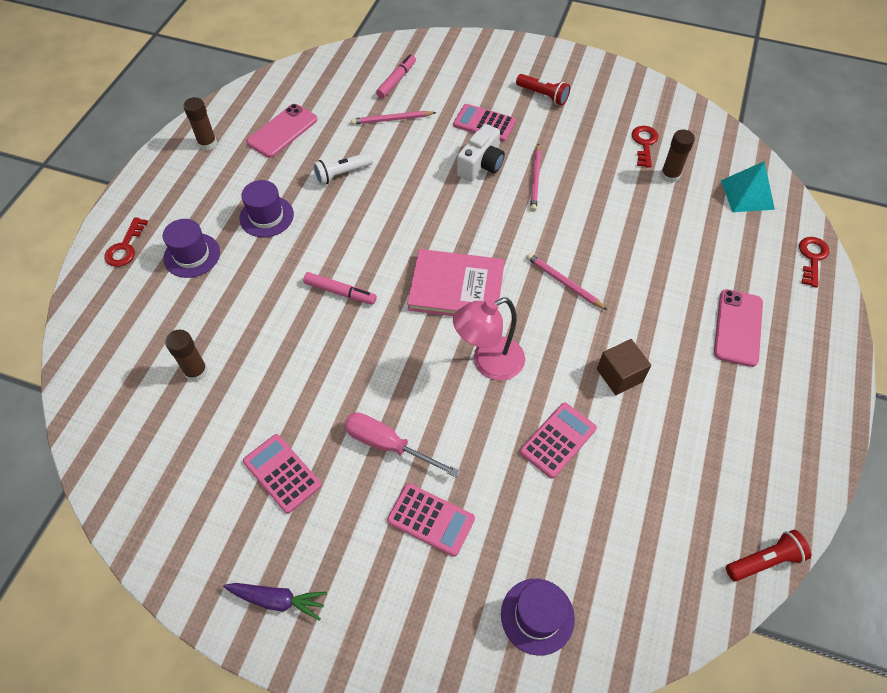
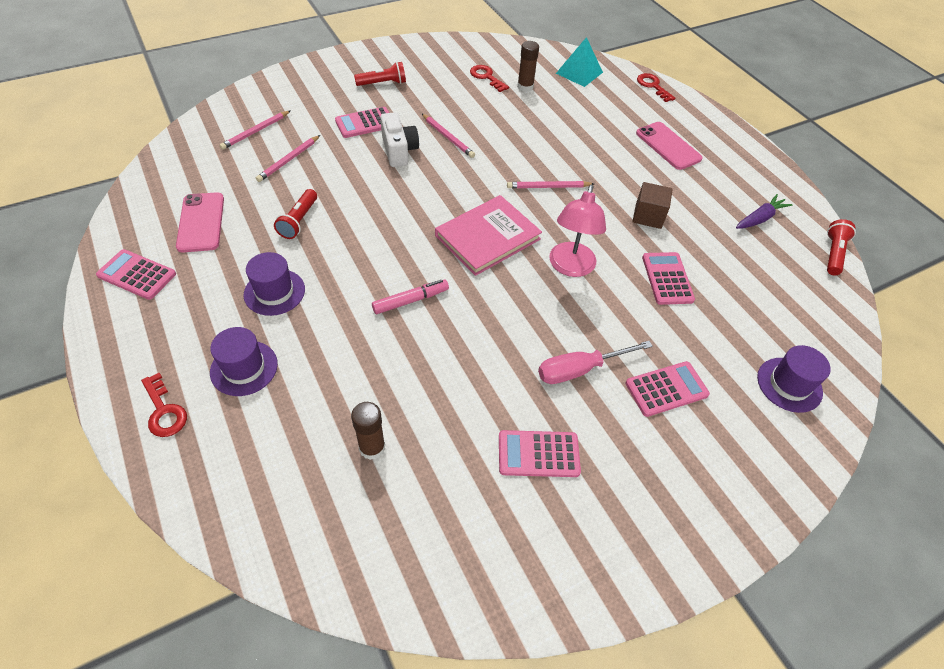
camera: 50 degrees left, 5 degrees down
(207, 143) = (137, 275): brown glue stick -> pink calculator
(277, 600) = (651, 537): purple carrot -> purple carrot (760, 218)
(342, 174) = (299, 221): white flashlight -> red flashlight
(396, 80) = (256, 131): pink marker -> pink pencil

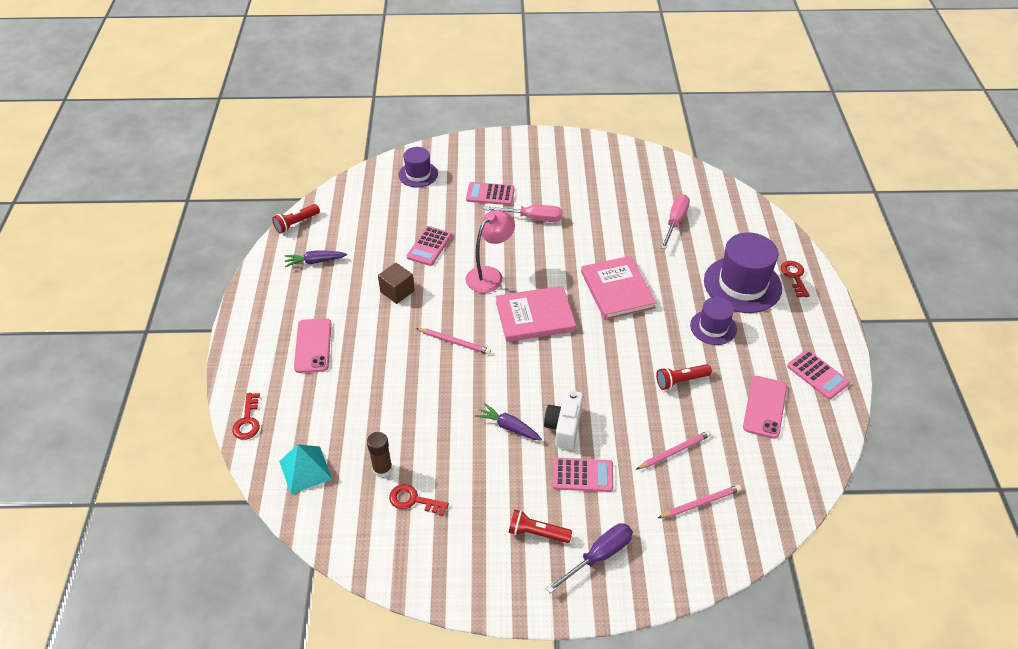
camera: 150 degrees left, 5 degrees down
(244, 368) = (742, 284): purple hat -> purple hat, size x1.74
(299, 221) = (681, 381): red flashlight -> red flashlight turned 150 degrees counterclockwise
(330, 83) = (598, 556): none -> purple screwdriver
(372, 447) = (675, 222): brown glue stick -> pink screwdriver
(411, 300) = (617, 290): pink marker -> pink book
(447, 137) = (508, 427): pink pencil -> purple carrot
(486, 77) = (413, 500): red key -> red key turned 120 degrees clockwise
(538, 454) = (585, 191): pink calculator -> none

